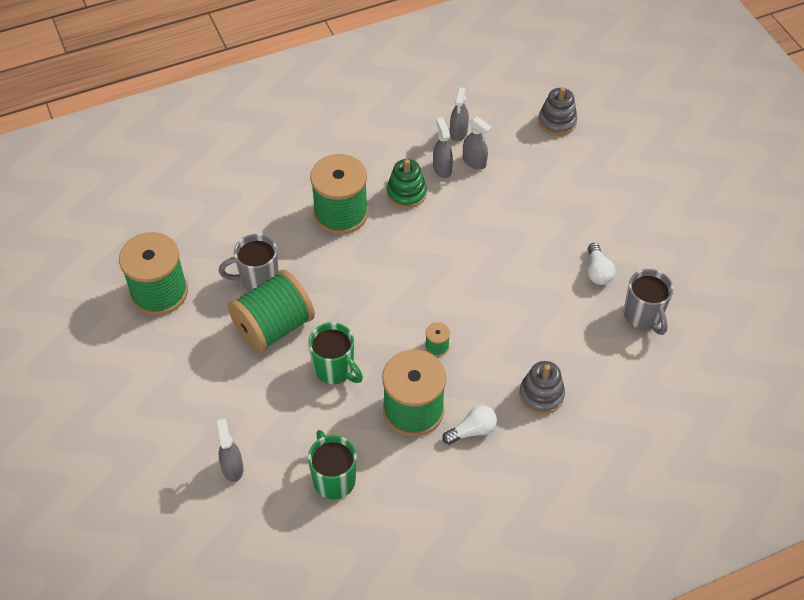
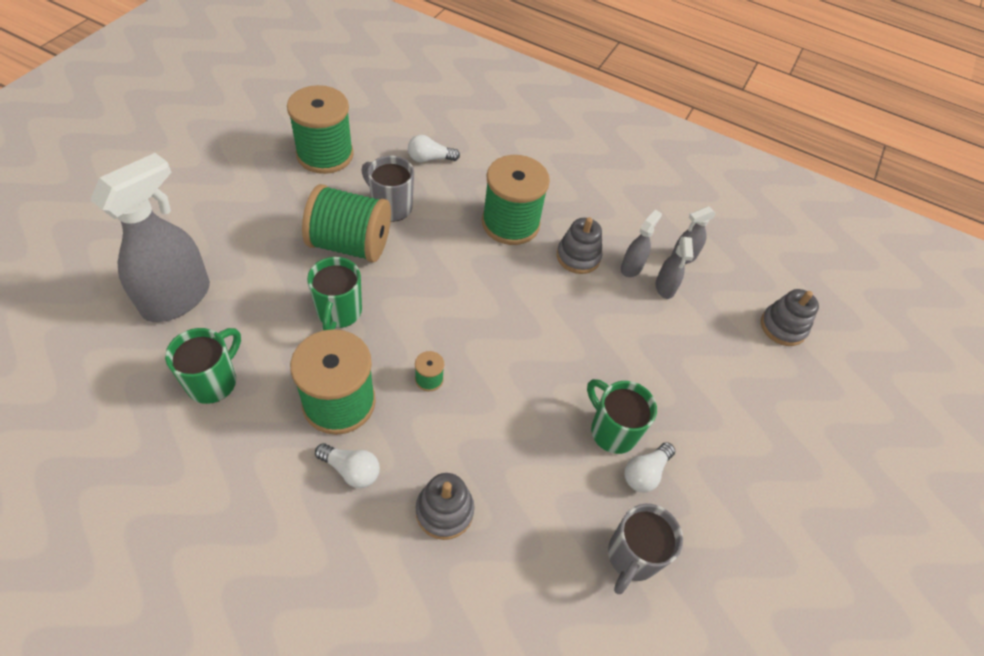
camera: 45 degrees right, 0 degrees up
(228, 224) = (430, 159): none -> white light bulb
(232, 468) = (177, 298): grey spray bottle -> grey spray bottle, size x2.12
(406, 193) = (578, 257): green stacking toy -> grey stacking toy
(556, 269) = (612, 431): none -> green mug

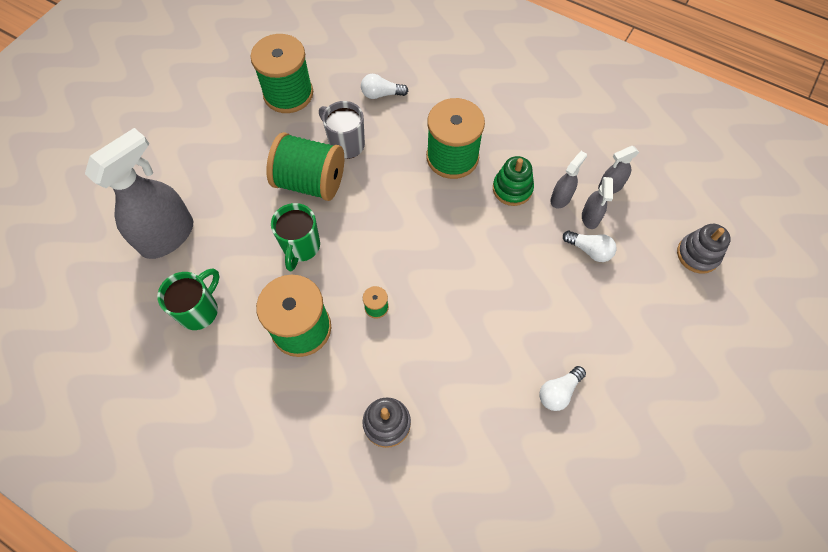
camera: 10 degrees right, 10 degrees up
(351, 470) = (311, 387): white light bulb -> white light bulb (589, 250)
(578, 257) = (512, 189): grey stacking toy -> green stacking toy
(612, 431) = (532, 354): green mug -> none
(632, 557) = (541, 464): grey mug -> none

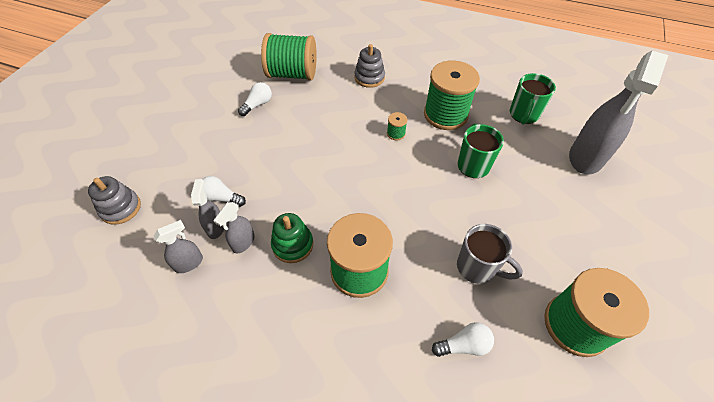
camera: 170 degrees right, 10 degrees down
(310, 182) = (493, 221): green spool -> green spool (292, 74)

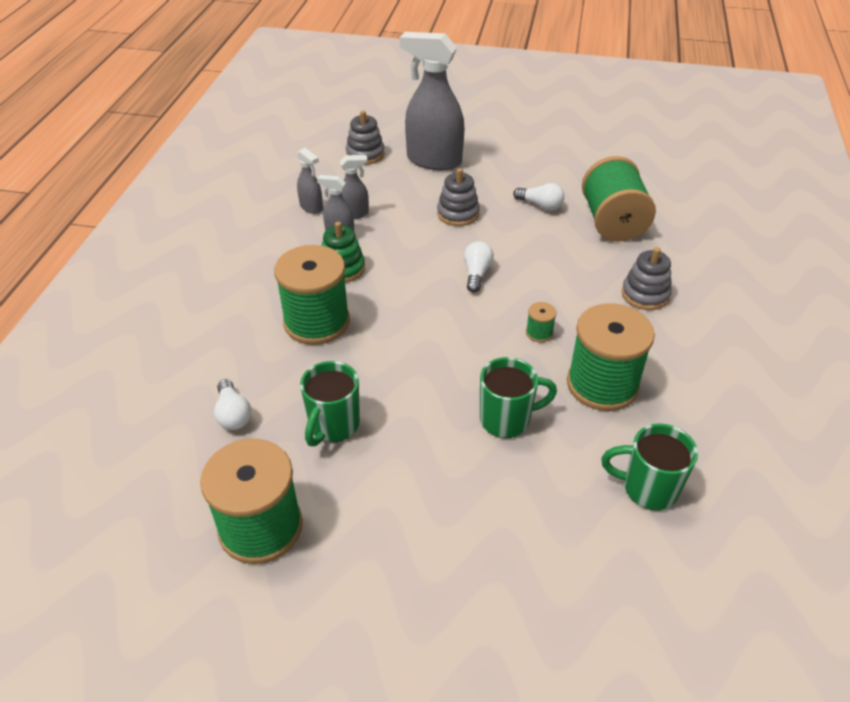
camera: 80 degrees right, 10 degrees down
(221, 198) = (392, 209): white light bulb -> white light bulb (476, 274)
(247, 154) = (458, 214): none -> grey stacking toy
(477, 267) = (333, 426): grey mug -> green mug
(586, 158) = (575, 577): grey spray bottle -> grey spray bottle (433, 160)

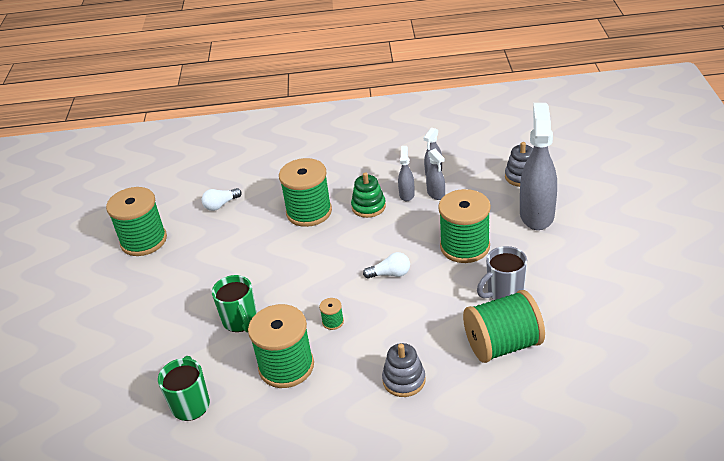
camera: 80 degrees right, 5 degrees down
(333, 426) = (219, 245): green mug -> none
(458, 214) = (465, 246): grey stacking toy -> green spool
(540, 205) = (504, 293): white light bulb -> grey mug

